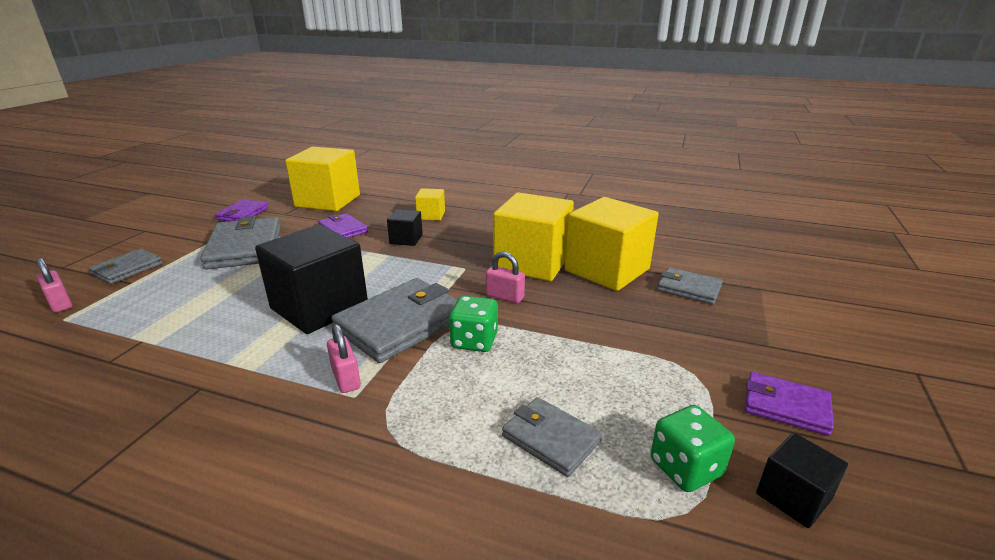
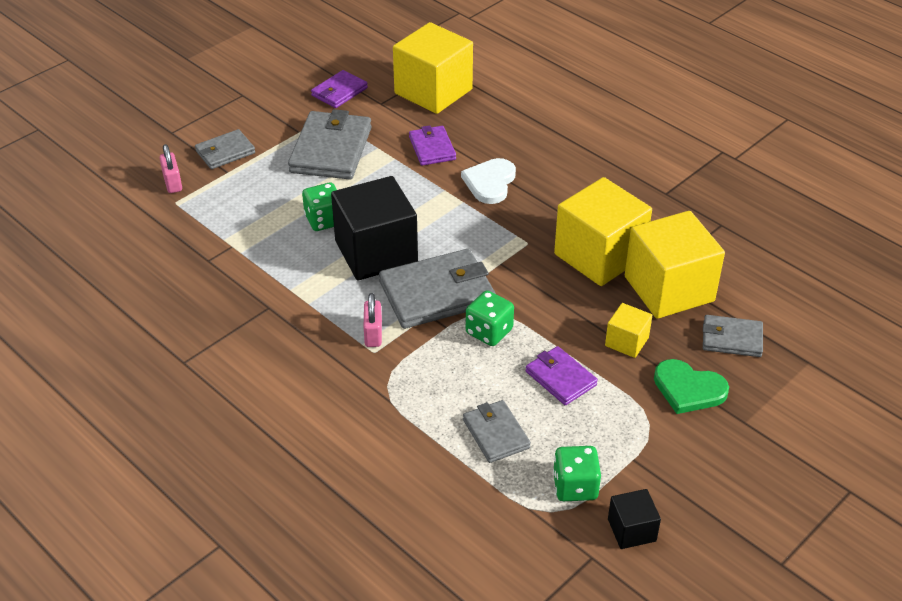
camera: 25 degrees right, 15 degrees up
(252, 295) = (324, 220): none -> green dice
(406, 239) = (490, 182): black cube -> white heart
(431, 215) = (534, 150): yellow cube -> yellow cube (626, 342)
(505, 297) = (544, 291): pink padlock -> none
(689, 289) = (732, 339): grey wallet -> grey wallet turned 45 degrees counterclockwise
(696, 334) = (688, 389): none -> green heart
(786, 406) = (697, 475): purple wallet -> purple wallet (560, 378)

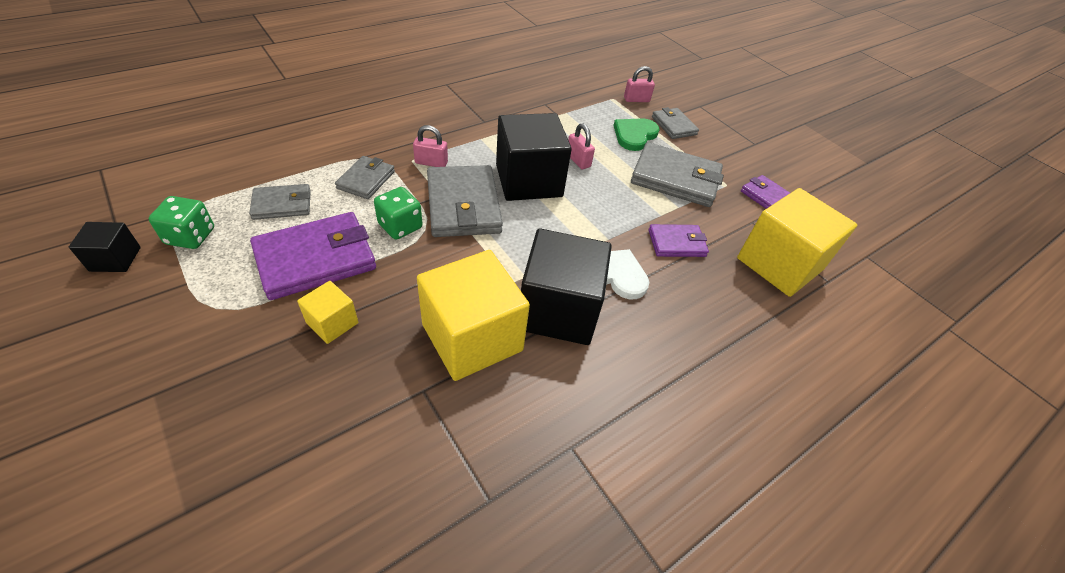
camera: 95 degrees right, 5 degrees up
(324, 220) = (578, 160): green dice -> pink padlock
(546, 212) = (558, 310): none -> black cube
(560, 378) = (315, 259): purple wallet -> purple wallet, size x1.77
(669, 289) = (392, 389): yellow cube -> none
(688, 389) = (234, 356): green heart -> green heart (634, 135)
(732, 339) = (278, 429): grey wallet -> grey wallet (366, 180)

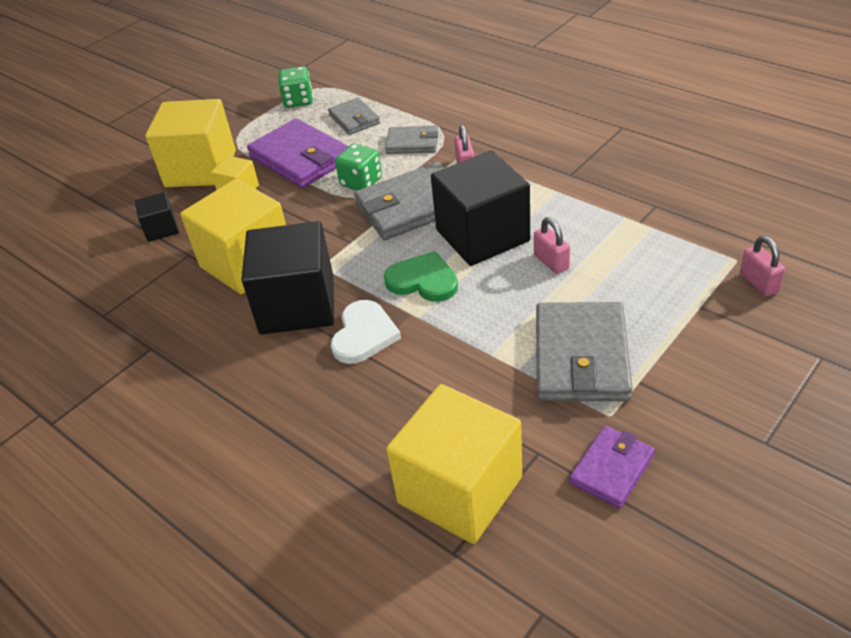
camera: 85 degrees right, 5 degrees down
(115, 259) = (264, 87): black cube -> black cube (161, 229)
(248, 353) = (201, 169): none -> yellow cube
(578, 160) = (551, 262): pink padlock -> pink padlock turned 75 degrees counterclockwise
(634, 135) = (655, 299): green heart -> green heart (423, 280)
(673, 126) = (722, 335): grey wallet -> none
(676, 243) = (444, 377): purple wallet -> none

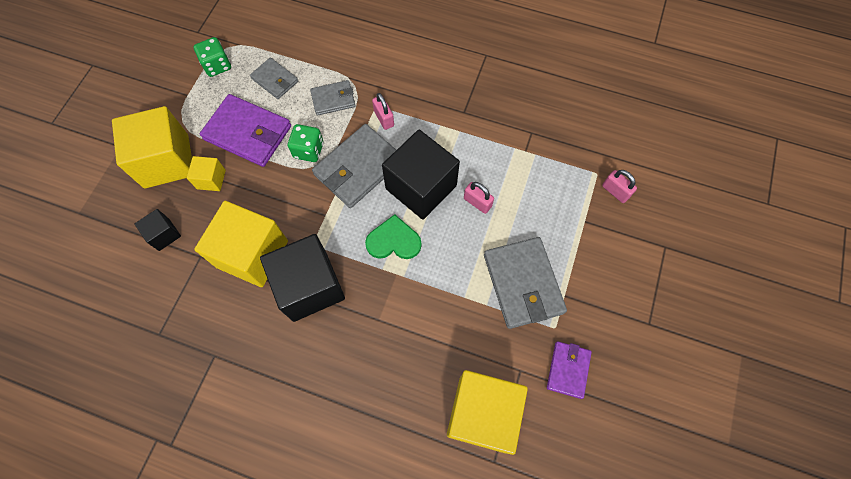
camera: 25 degrees left, 25 degrees up
(364, 334) = (370, 302): white heart -> none

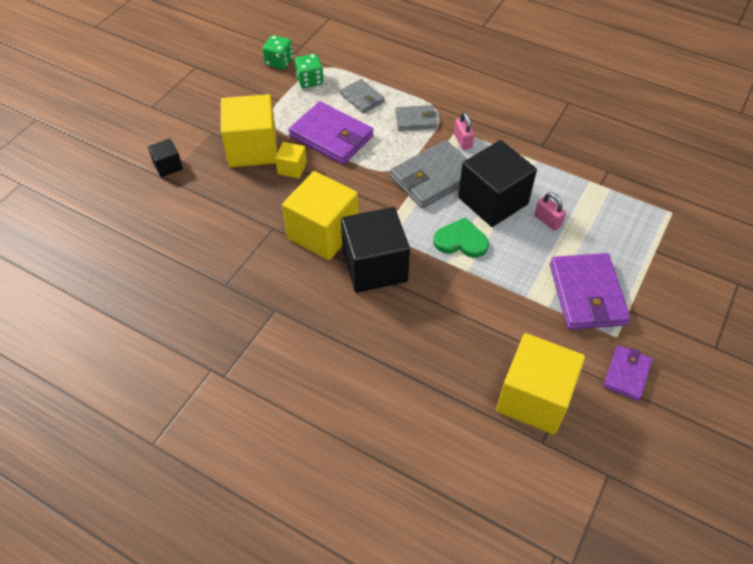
camera: 10 degrees right, 15 degrees down
(164, 234) = (242, 206): black cube -> black cube (168, 166)
(308, 150) = (387, 157): green dice -> green dice (279, 62)
(523, 283) = (587, 294): grey wallet -> purple wallet
(615, 191) = (689, 230): pink padlock -> none

